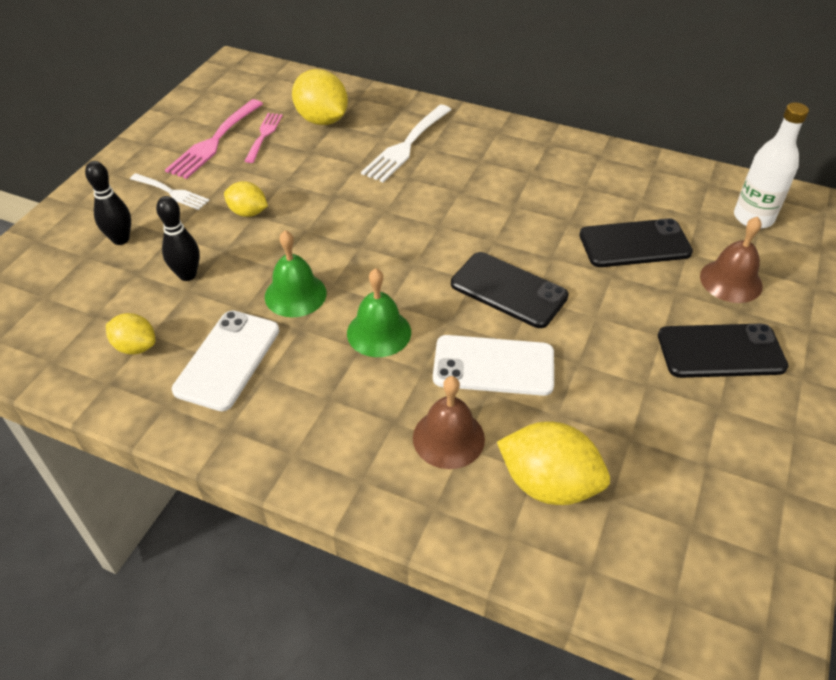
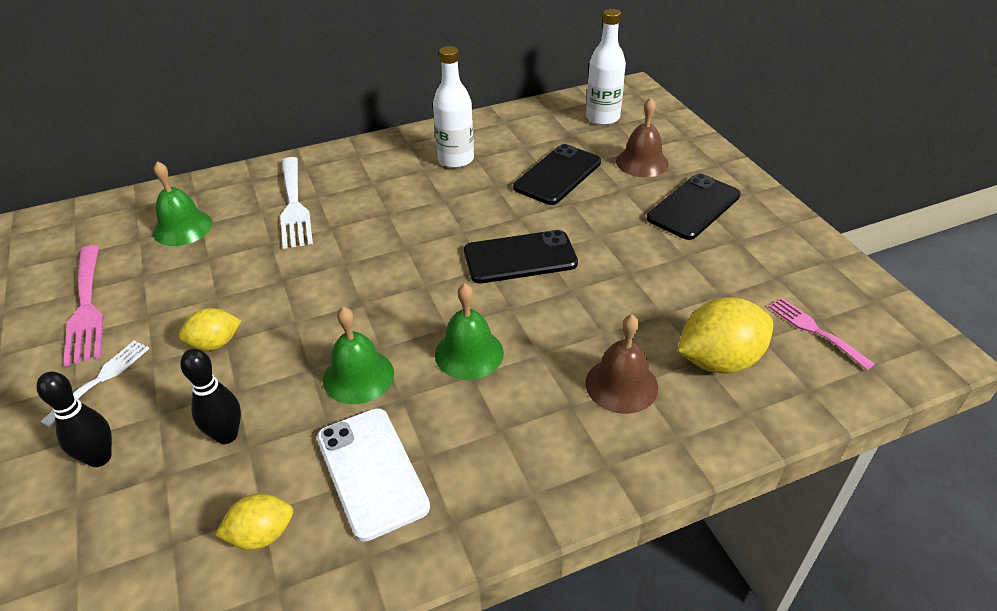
camera: 45 degrees left, 5 degrees down
(172, 192) = (101, 379): white fork -> white fork turned 45 degrees counterclockwise
(264, 135) = (137, 272): pink fork -> pink fork (815, 330)
(322, 120) = (182, 228): yellow lemon -> green bell
(493, 366) = (581, 314): white phone -> none
(567, 179) = (455, 159): none -> white bottle

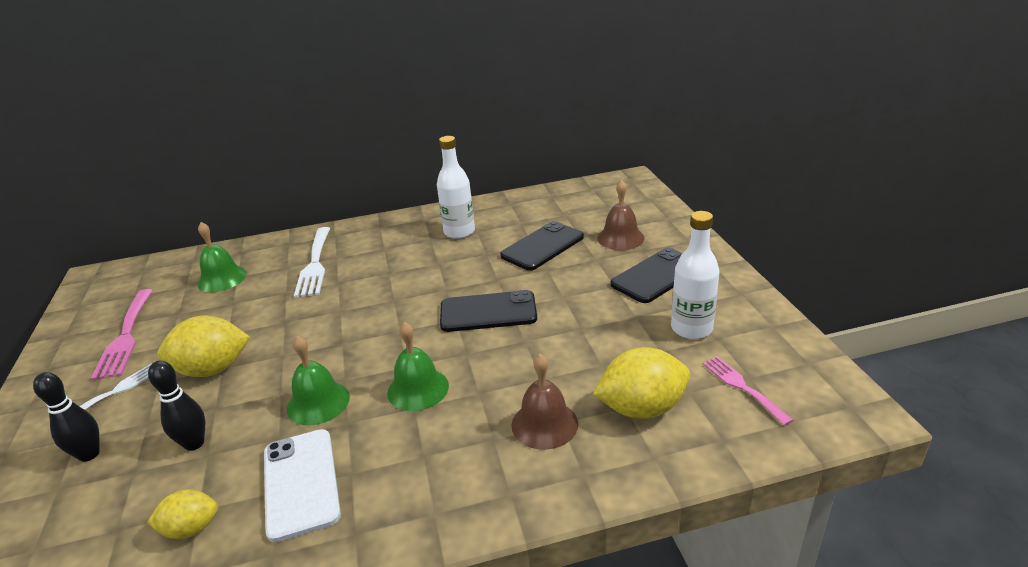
camera: 10 degrees right, 10 degrees down
(215, 343) = (213, 369): yellow lemon -> yellow lemon, size x1.70
(602, 118) = (596, 201): white bottle -> white bottle (691, 328)

